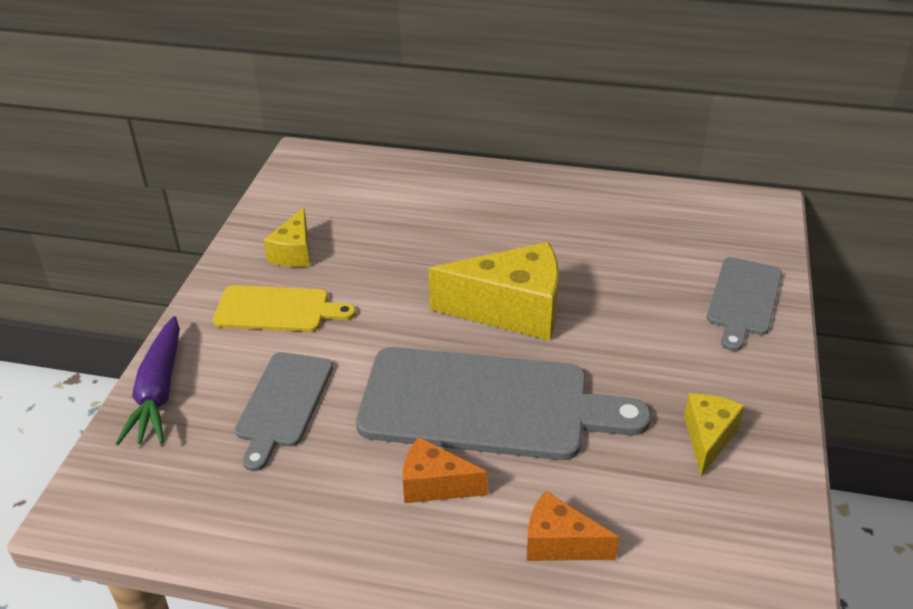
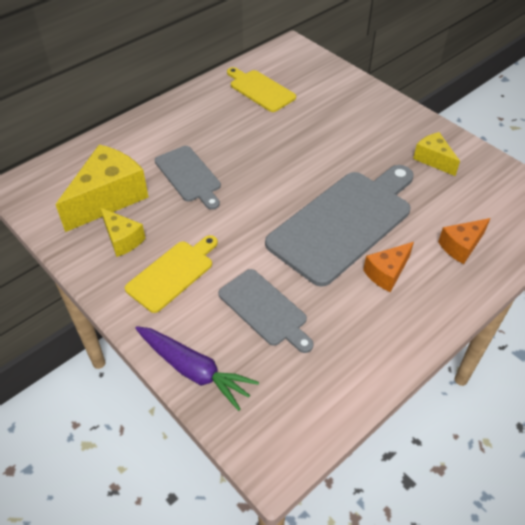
camera: 55 degrees left, 10 degrees up
(511, 310) = (279, 174): yellow cheese -> yellow cheese (108, 198)
(643, 223) = (260, 90): none -> yellow cutting board
(743, 299) = (352, 93): grey cutting board -> grey cutting board (189, 176)

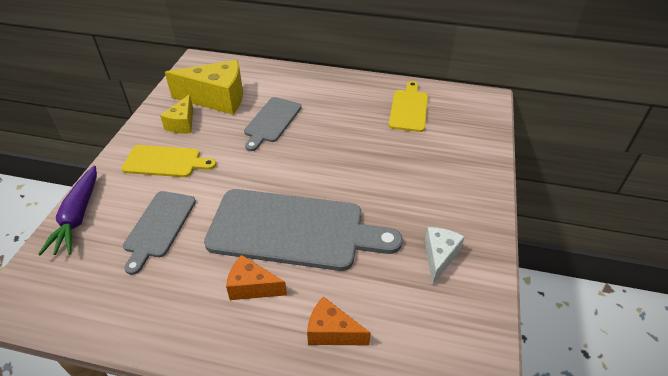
camera: 55 degrees right, 5 degrees down
(433, 159) = (439, 257): yellow cheese -> white cheese

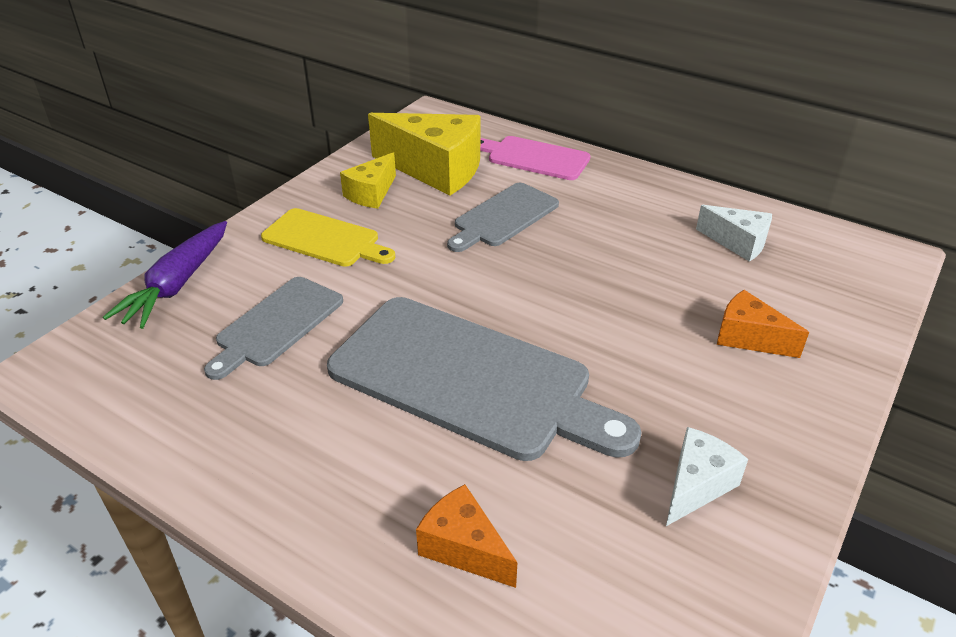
camera: 20 degrees right, 5 degrees down
(252, 287) = (370, 445): orange cheese -> orange cheese (748, 338)
(275, 78) = (534, 158): none -> pink cutting board
(409, 109) = (738, 243): yellow cutting board -> white cheese

